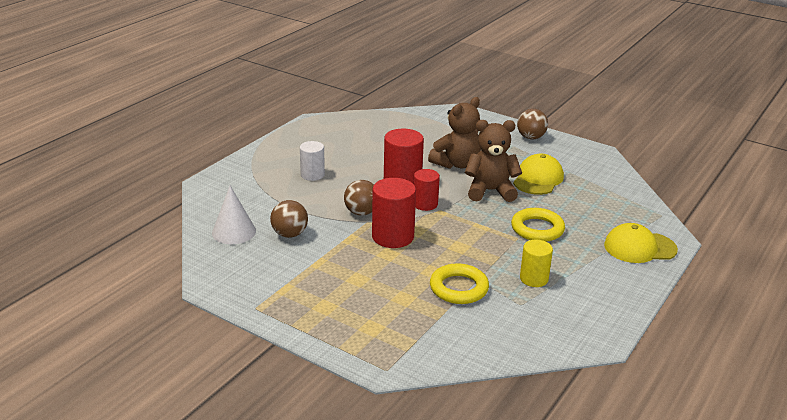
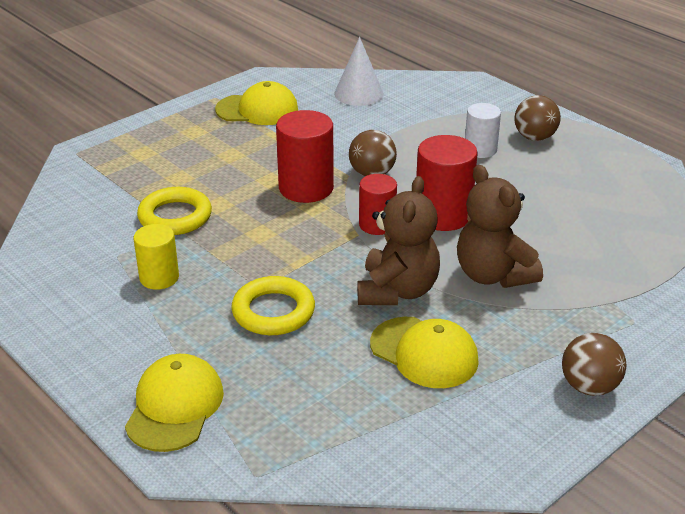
camera: 105 degrees right, 5 degrees up
(275, 279) = (257, 110): none -> yellow cap
(289, 234) = (340, 124): brown ball -> brown ball (534, 137)

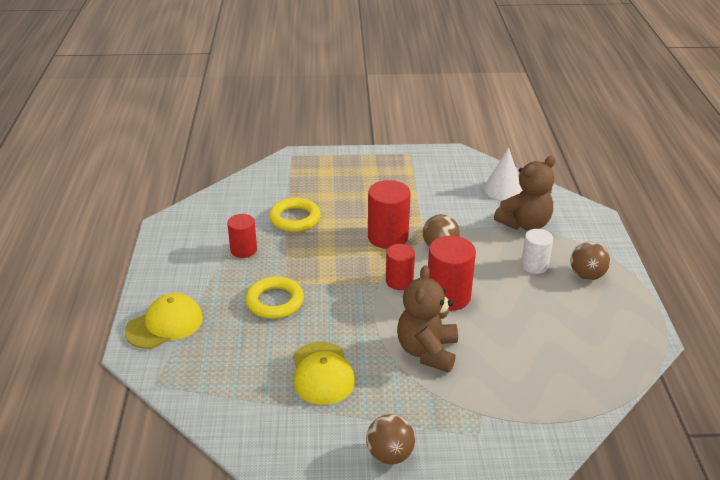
camera: 40 degrees right, 0 degrees up
(159, 278) = (243, 250): yellow cylinder -> red cylinder
(257, 110) = (424, 173): yellow cap -> none
(397, 291) = (356, 328): brown teddy bear -> brown teddy bear (525, 224)

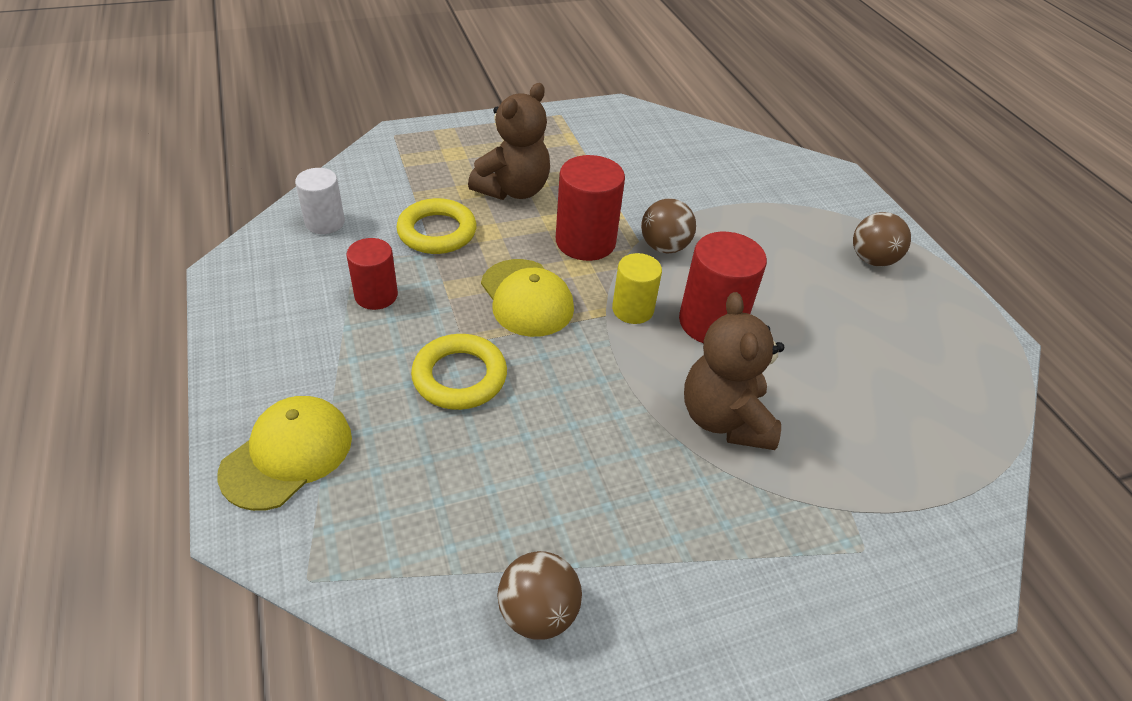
camera: 20 degrees left, 10 degrees up
(322, 373) = (586, 492): yellow cap -> yellow cap (526, 298)
(390, 455) = (755, 622): brown ball -> brown ball (538, 613)
(399, 281) = (632, 310): red cylinder -> yellow cylinder
(503, 189) = (706, 151): white cone -> none
(525, 224) = (758, 197): brown teddy bear -> brown teddy bear (513, 190)
(534, 265) = (800, 255): white cylinder -> white cylinder (325, 222)

